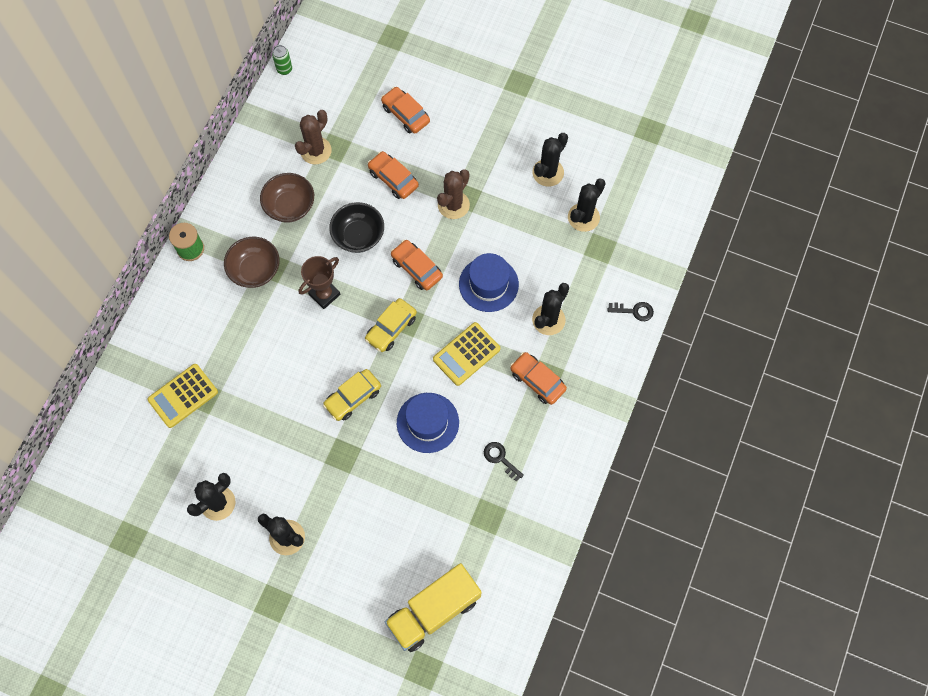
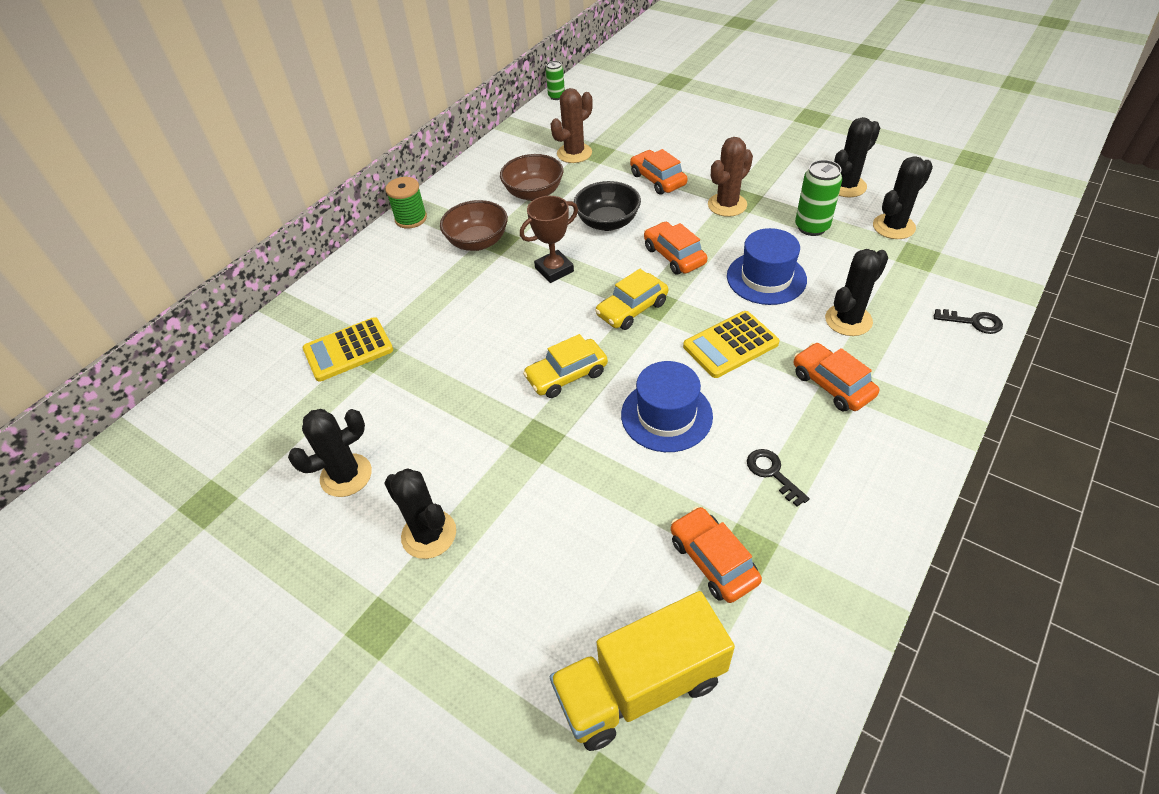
camera: 15 degrees right, 20 degrees down
(405, 114) = (680, 133): orange car -> orange car (713, 560)
(521, 224) = (811, 227): none -> green can

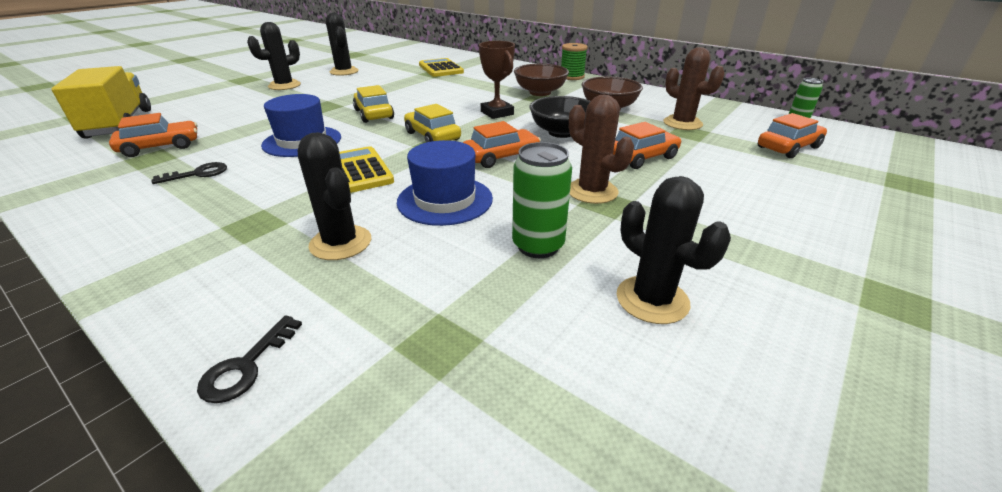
camera: 90 degrees right, 15 degrees down
(832, 385) = (257, 215): orange car -> orange car (788, 147)
(893, 227) = (527, 332): black cactus -> none

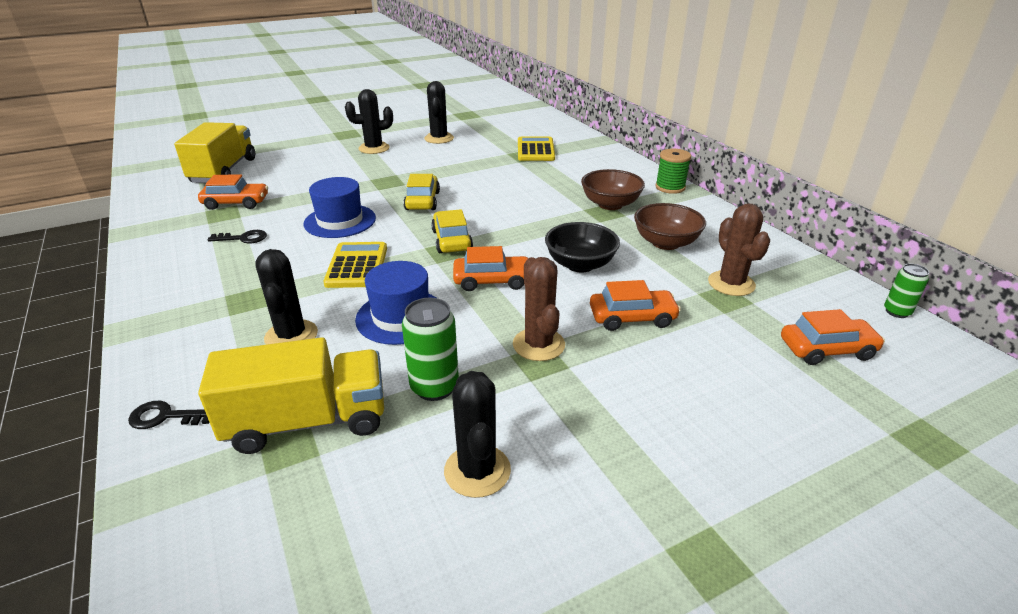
camera: 25 degrees right, 0 degrees up
(246, 366) = (165, 417): black key -> black key turned 45 degrees clockwise
(438, 313) = (308, 421): none -> yellow truck
(497, 113) = (538, 224): brown trophy -> none

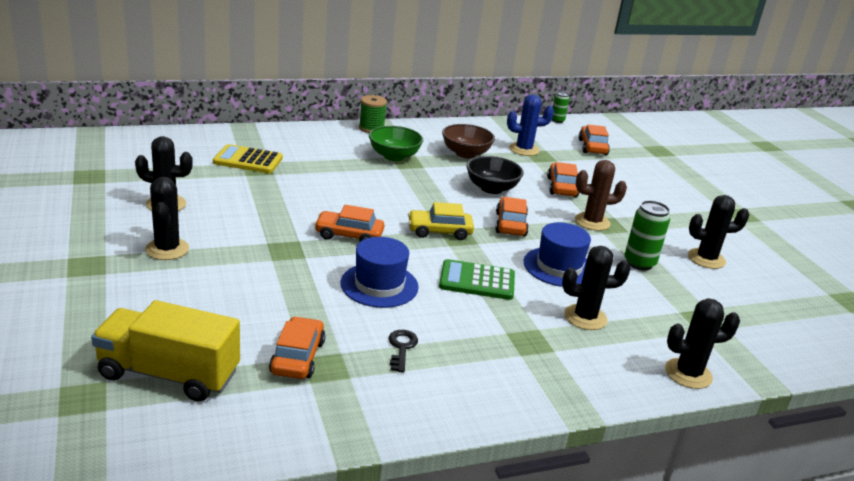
camera: 85 degrees left, 5 degrees down
(165, 417) = (688, 374): black key -> black cactus
(308, 421) = (680, 312): yellow truck -> none
(357, 266) = (477, 281): yellow calculator -> green calculator
(422, 201) = (349, 235): yellow car -> orange car
(610, 204) = (394, 156): brown bowl -> green bowl
(731, 283) = (524, 149): brown cactus -> blue cactus

